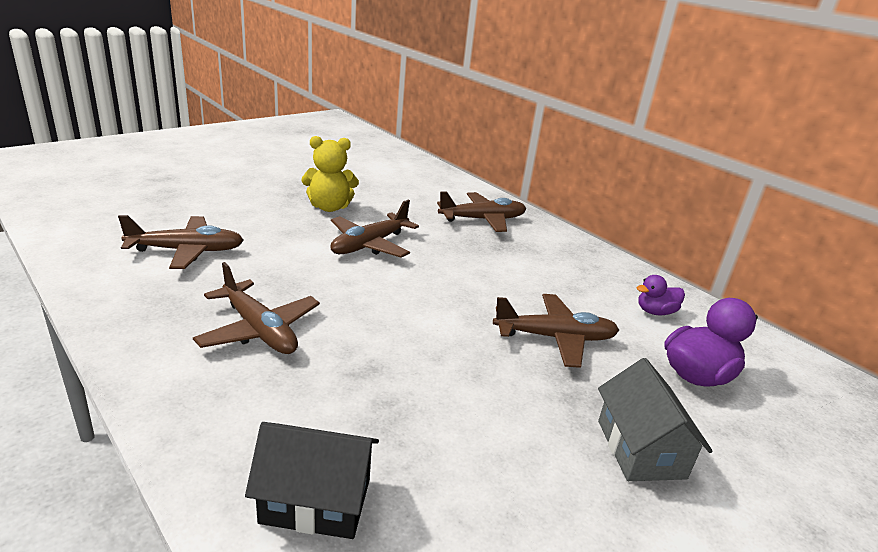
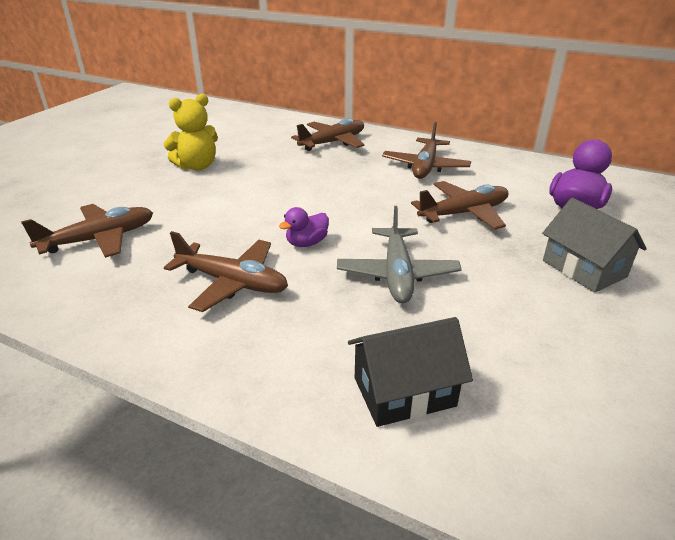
camera: 20 degrees left, 5 degrees up
(369, 245) = (261, 187): brown plane -> brown plane (425, 167)
(421, 378) = (397, 274): none -> grey plane
(655, 312) = (512, 174): purple duck -> purple duck (306, 243)

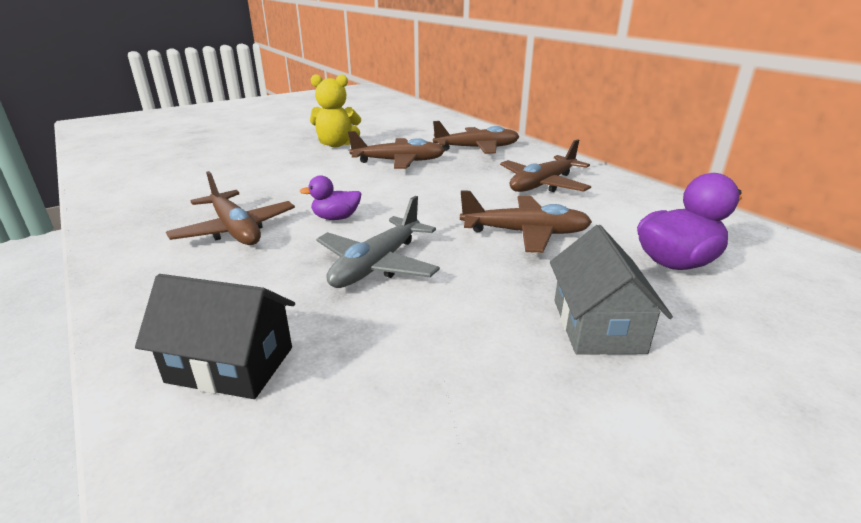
camera: 30 degrees right, 5 degrees down
(100, 239) = (197, 176): brown plane -> brown plane (399, 162)

